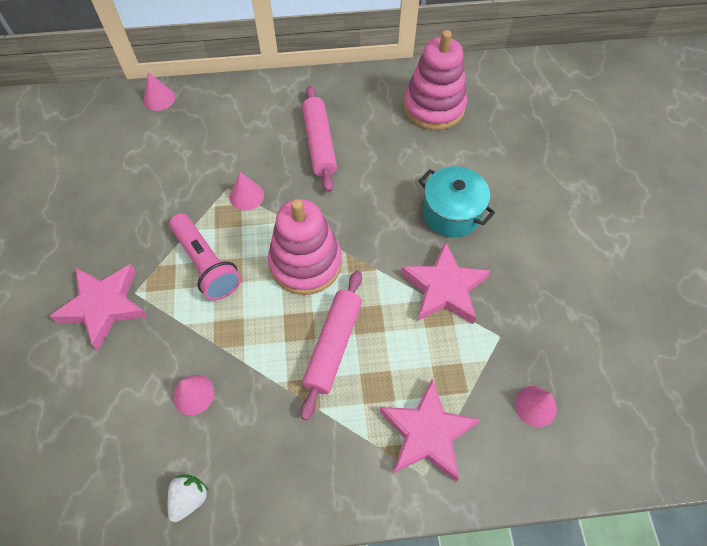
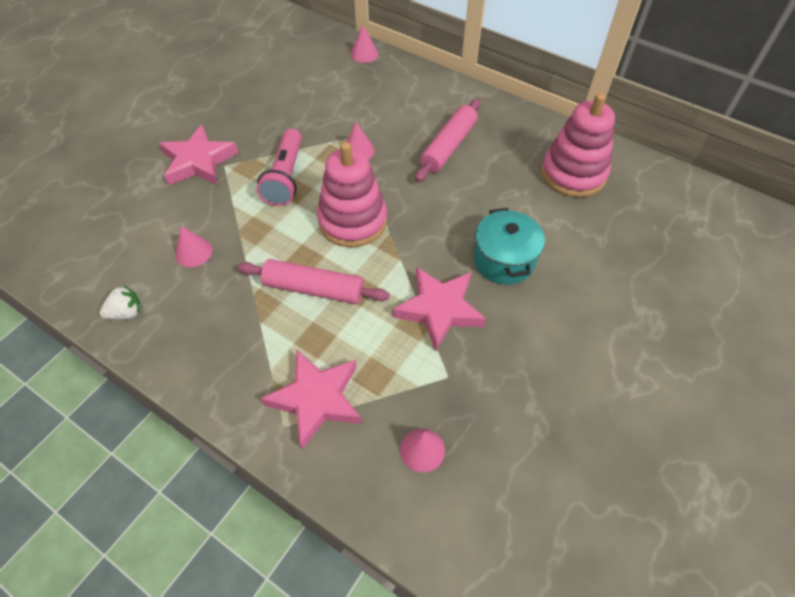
camera: 40 degrees right, 5 degrees down
(333, 345) = (314, 289): pink rolling pin -> pink rolling pin turned 45 degrees clockwise

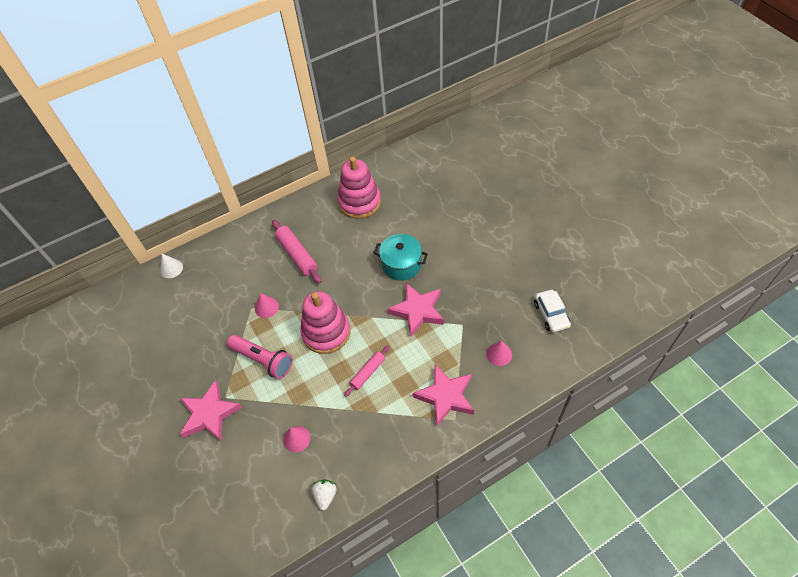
camera: 60 degrees left, 0 degrees up
(314, 289) = (368, 373): pink rolling pin -> pink rolling pin, size x0.64
(364, 54) = (171, 268): pink cone -> white cone
(541, 509) = (551, 314): none -> white car

